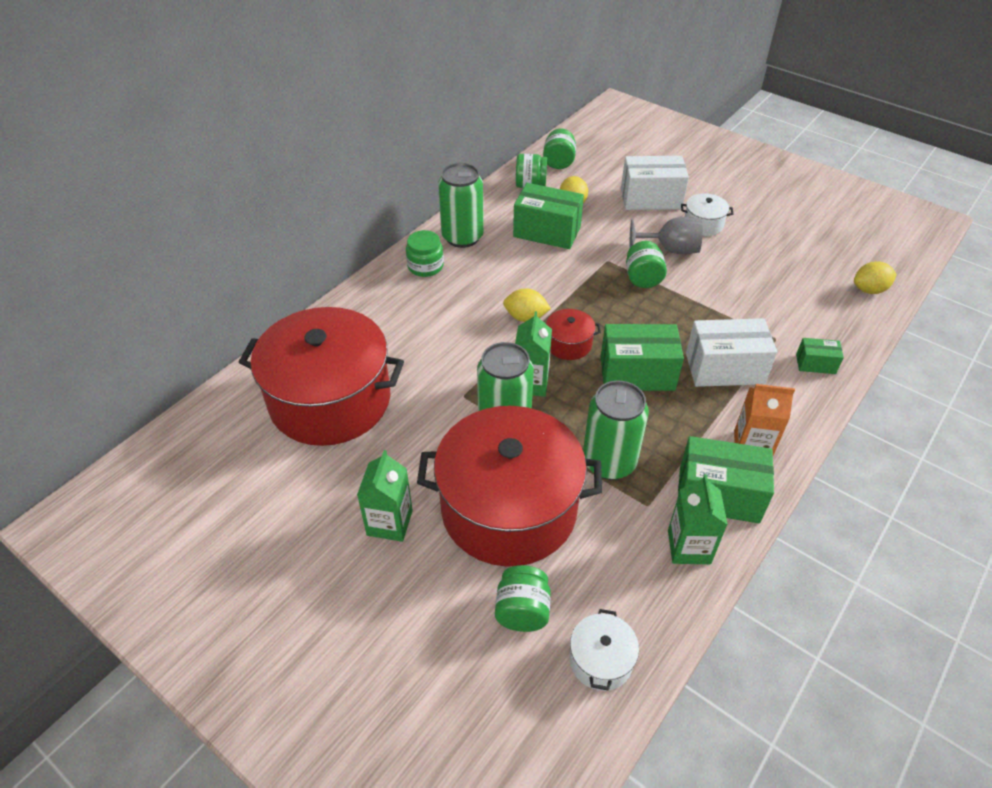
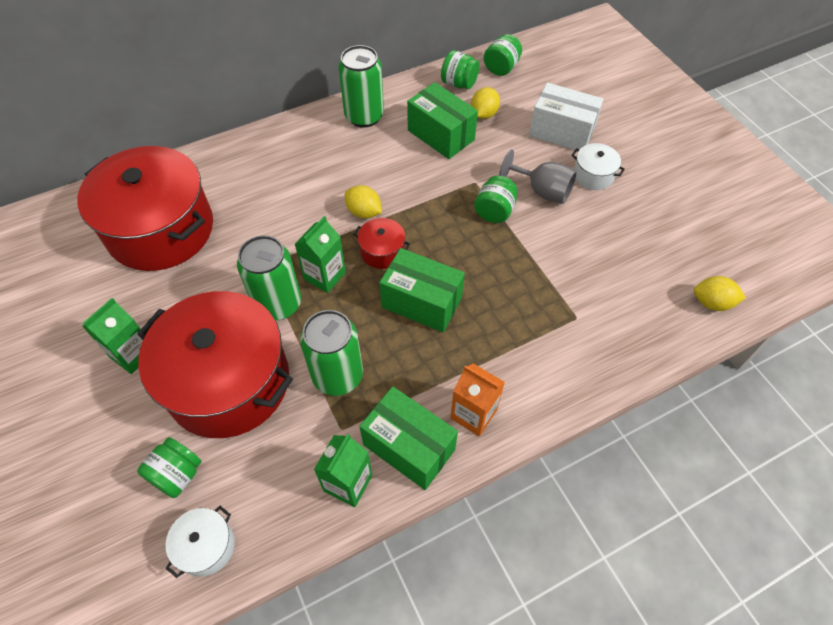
camera: 25 degrees right, 10 degrees up
(425, 266) = (314, 134): green jar -> none
(724, 368) = (504, 329): white box -> none
(815, 364) = (596, 358): green box -> none

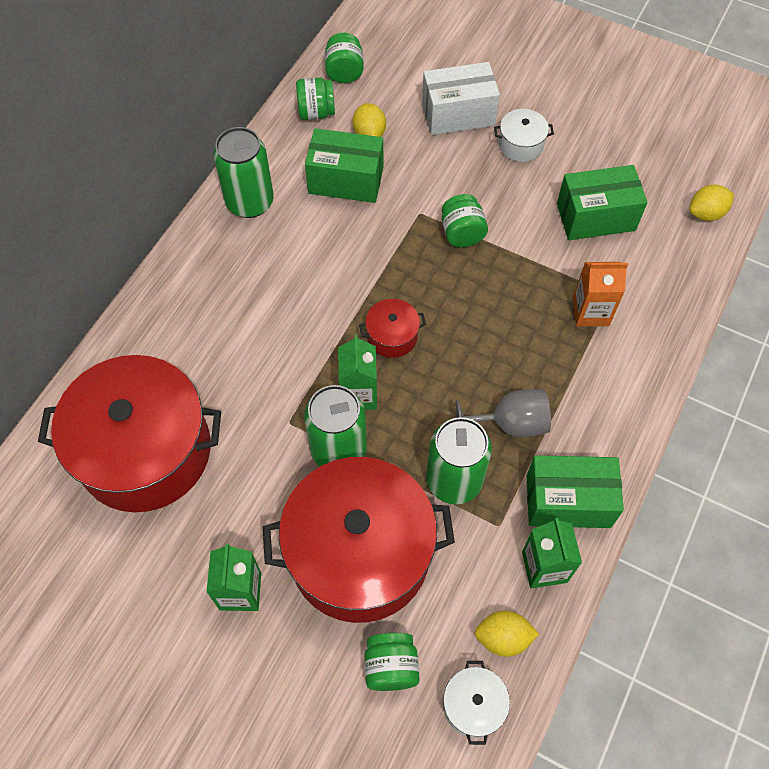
camera: 35 degrees left, 5 degrees up
(364, 212) = (340, 306): yellow lemon -> yellow lemon (503, 638)
(421, 302) = (470, 364): green box -> green box (595, 217)
(473, 414) = (596, 436): orange carton -> orange carton (590, 312)
(542, 191) = (488, 187): grey goblet -> grey goblet (510, 424)

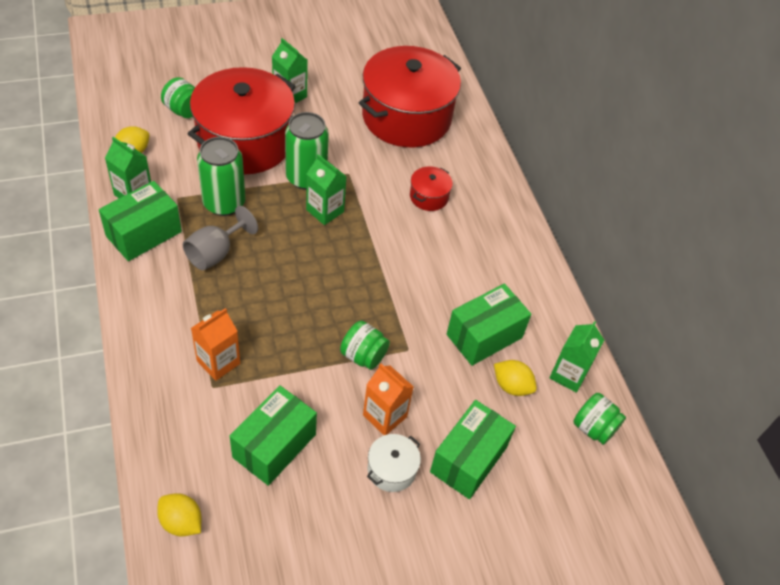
camera: 130 degrees right, 10 degrees down
(250, 202) = (524, 275): green can -> none
(316, 112) = (568, 374): green jar -> green carton
(392, 336) = (339, 255): red pot -> red pot (429, 197)
(458, 114) = (468, 459): white box -> green box
(473, 705) = (127, 119): white pot -> none
(490, 180) = (385, 416): none -> orange carton
(706, 213) = (181, 522): yellow lemon -> yellow lemon turned 75 degrees counterclockwise

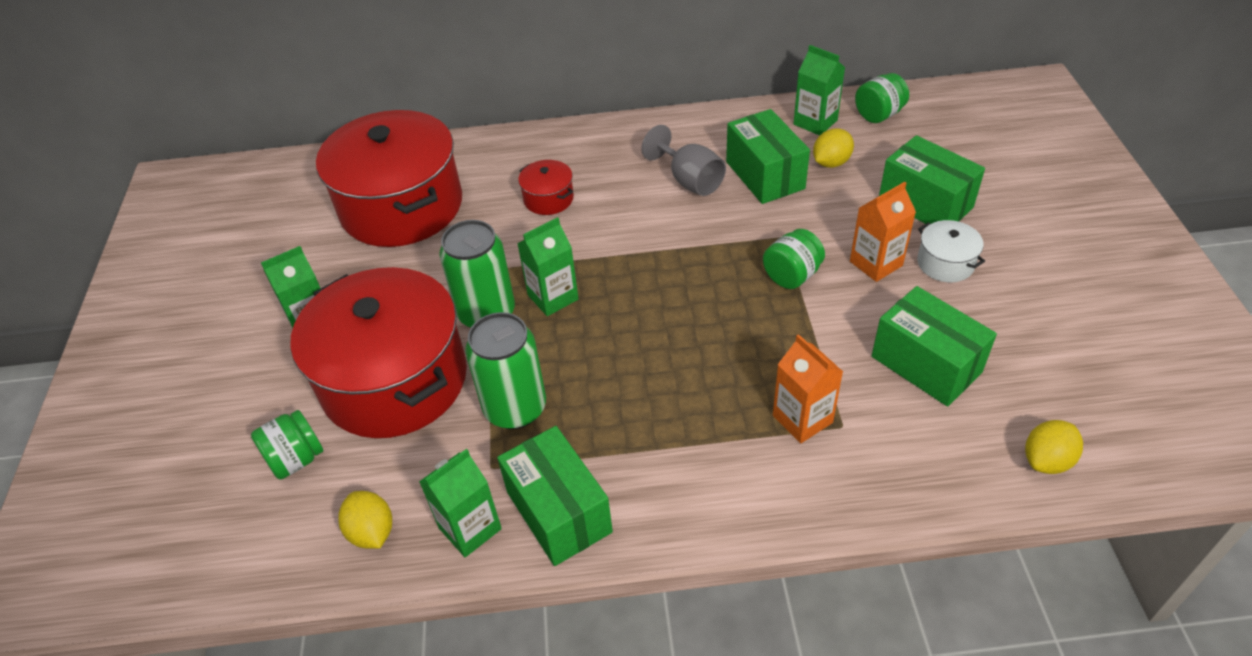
camera: 70 degrees left, 5 degrees down
(215, 253) = (610, 419): grey goblet -> grey goblet (689, 180)

